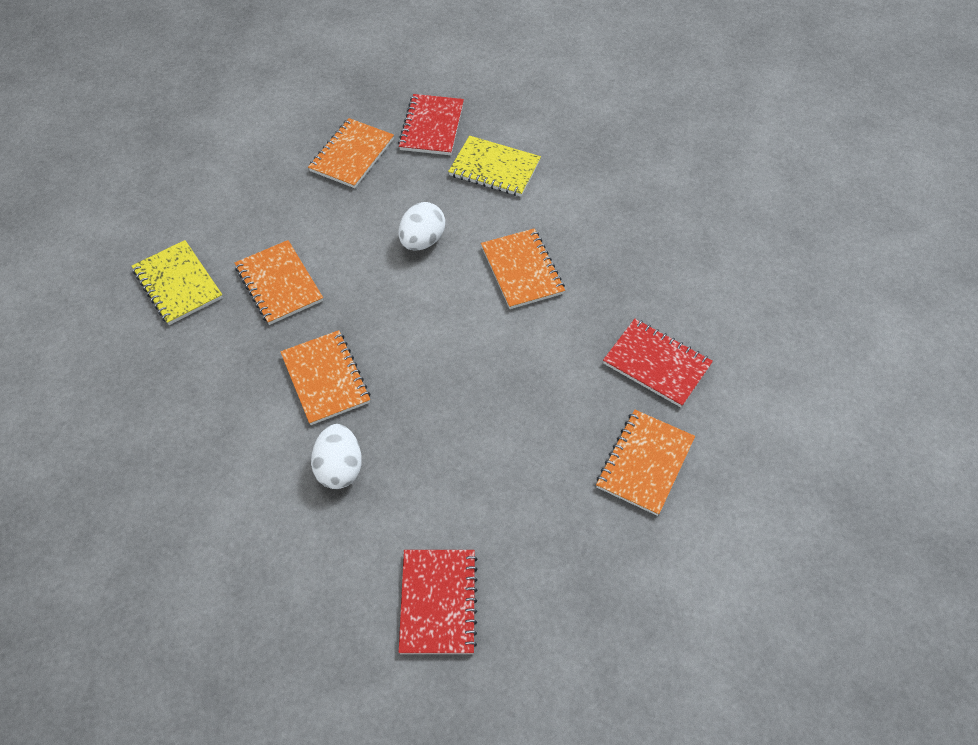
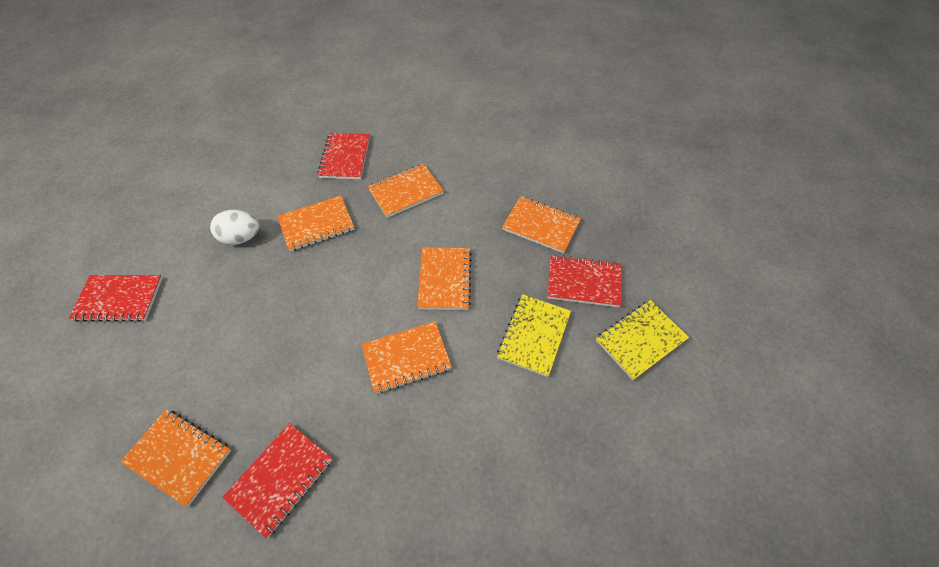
camera: 90 degrees right, 0 degrees up
(178, 284) = (410, 140): yellow notebook -> yellow notebook (640, 340)
(199, 360) = (345, 157): none -> red notebook
(422, 241) = (444, 279): white egg -> orange notebook

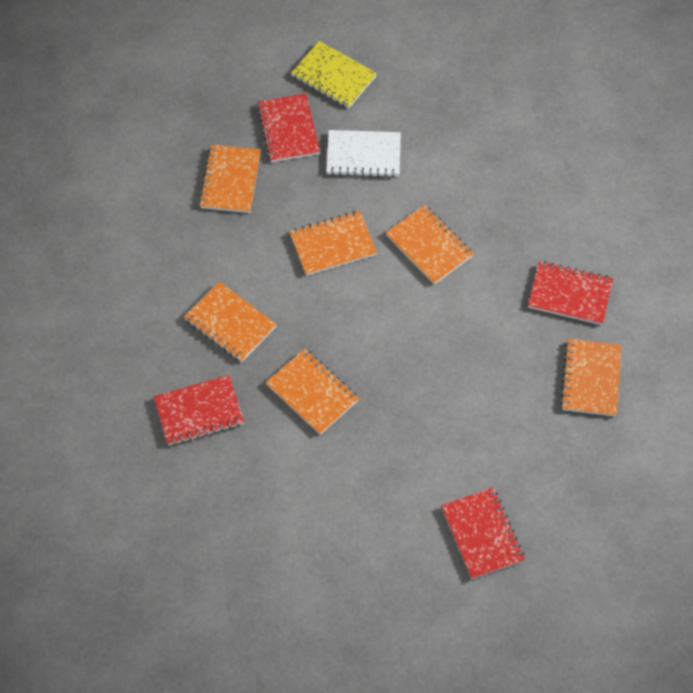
camera: 110 degrees left, 5 degrees up
(241, 237) = (360, 460): white egg -> none
(534, 335) = (363, 155): yellow notebook -> white notebook

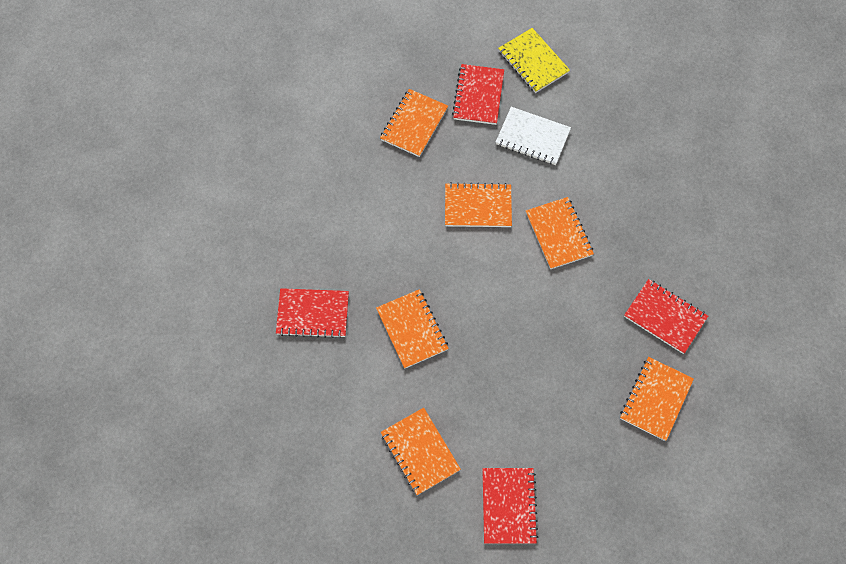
camera: 20 degrees right, 5 degrees up
(230, 323) = (367, 246): orange notebook -> orange notebook (420, 451)

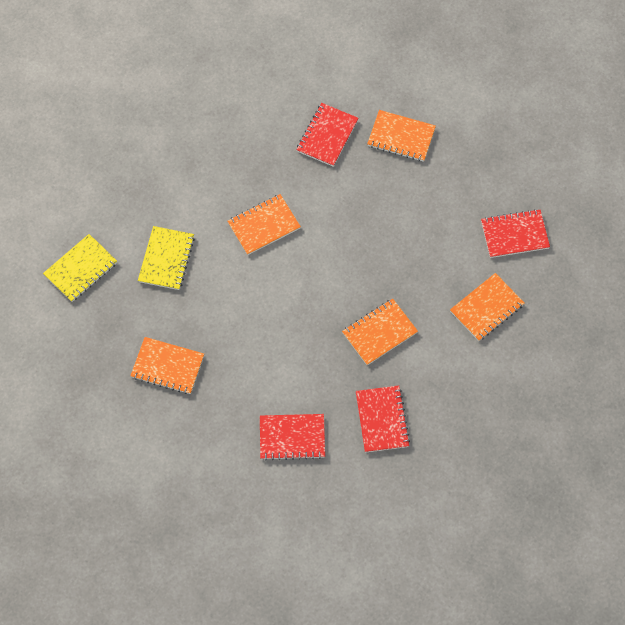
camera: 100 degrees left, 0 degrees up
(478, 96) = (127, 313): red notebook -> red notebook (292, 437)
(478, 206) = (248, 296): orange notebook -> none
(532, 137) = (166, 259): white notebook -> yellow notebook

